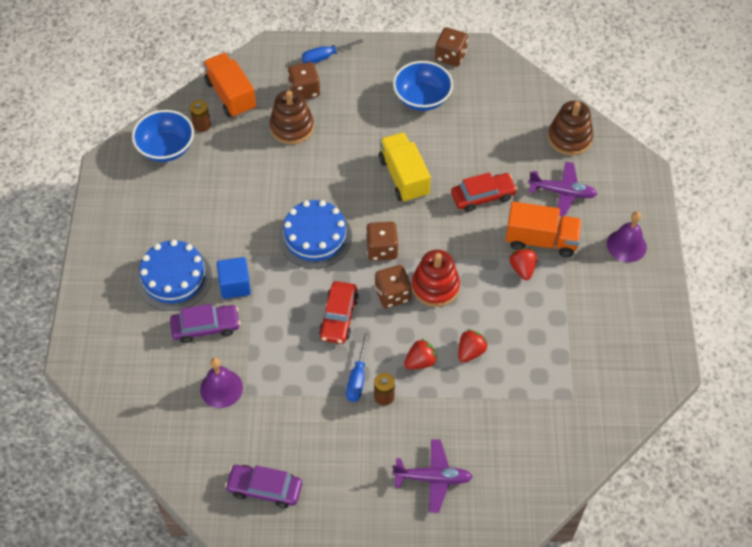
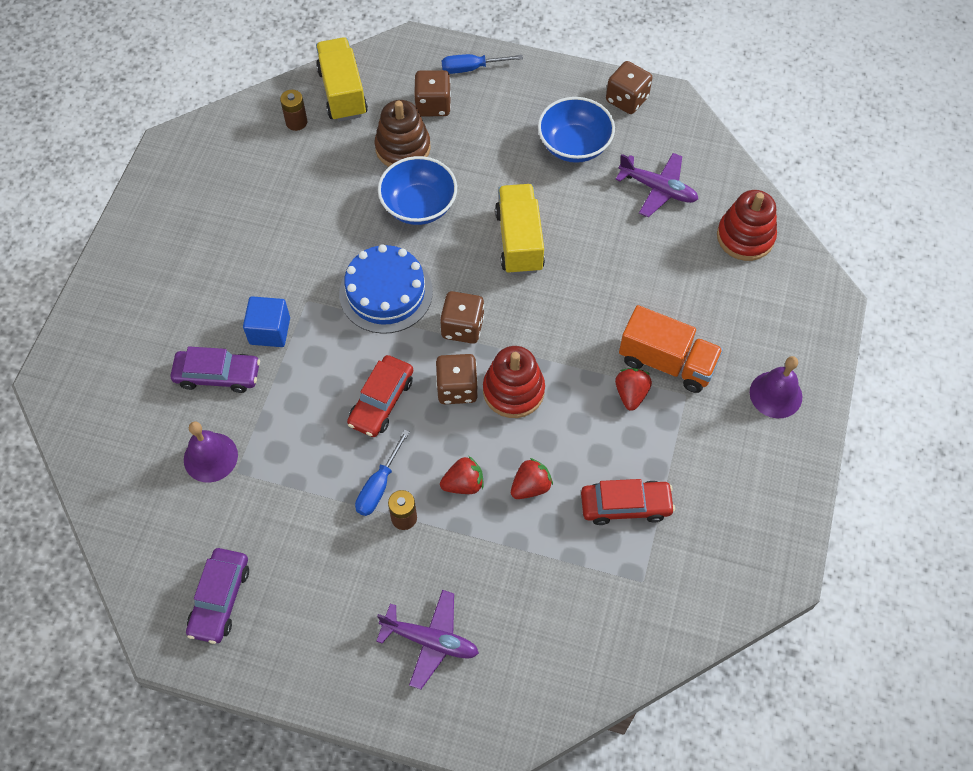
camera: 15 degrees right, 5 degrees up
(166, 148) = (245, 141): blue bowl -> blue bowl (419, 206)
(174, 278) = (201, 305): blue cake -> none
(231, 95) = (343, 92): orange truck -> yellow truck
(264, 489) = (220, 599): purple car -> purple car turned 105 degrees counterclockwise
(483, 196) = (610, 288): red car -> red car (625, 505)
(562, 192) = (714, 306): purple plane -> purple plane (658, 189)
(569, 138) = (745, 237): brown stacking toy -> red stacking toy

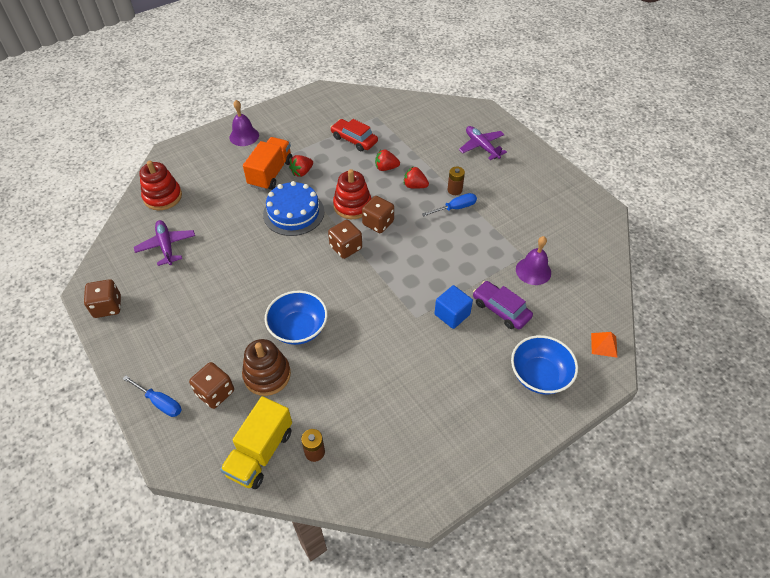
camera: 140 degrees left, 10 degrees down
(71, 412) = (604, 345): none -> orange pyramid
(220, 599) = (567, 210): purple car -> none
(381, 401) = (421, 241): red car -> none
(386, 292) = (368, 291): blue cake -> blue cake (293, 213)
(519, 241) = (268, 269): yellow truck -> none
(574, 145) = (172, 301): blue bowl -> blue bowl (539, 375)
(666, 362) = (271, 173): orange truck -> orange truck turned 45 degrees clockwise

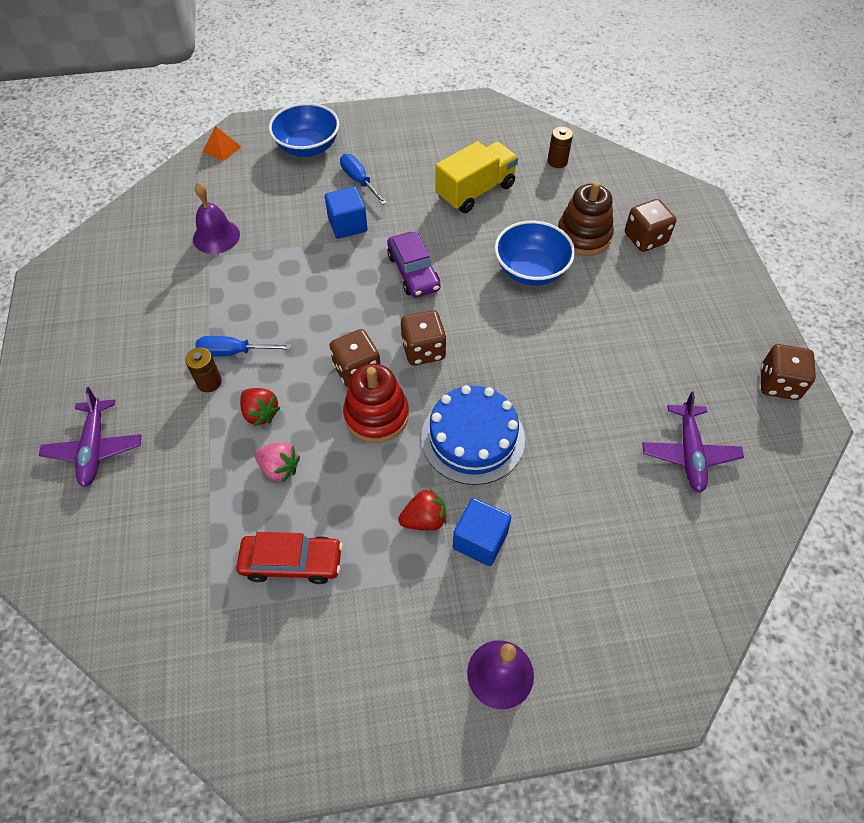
camera: 155 degrees left, 5 degrees up
(160, 402) = (708, 249): blue screwdriver -> blue screwdriver (359, 181)
(163, 197) = (689, 564): red stacking toy -> none
(260, 452) = (609, 177): yellow truck -> yellow truck (475, 191)
(271, 173) = (480, 540): orange truck -> blue cube
(354, 140) = (292, 562): red car -> red car turned 60 degrees counterclockwise
(386, 168) = (279, 468): red strawberry -> pink strawberry
(501, 309) = (291, 211): purple car -> purple car (413, 272)

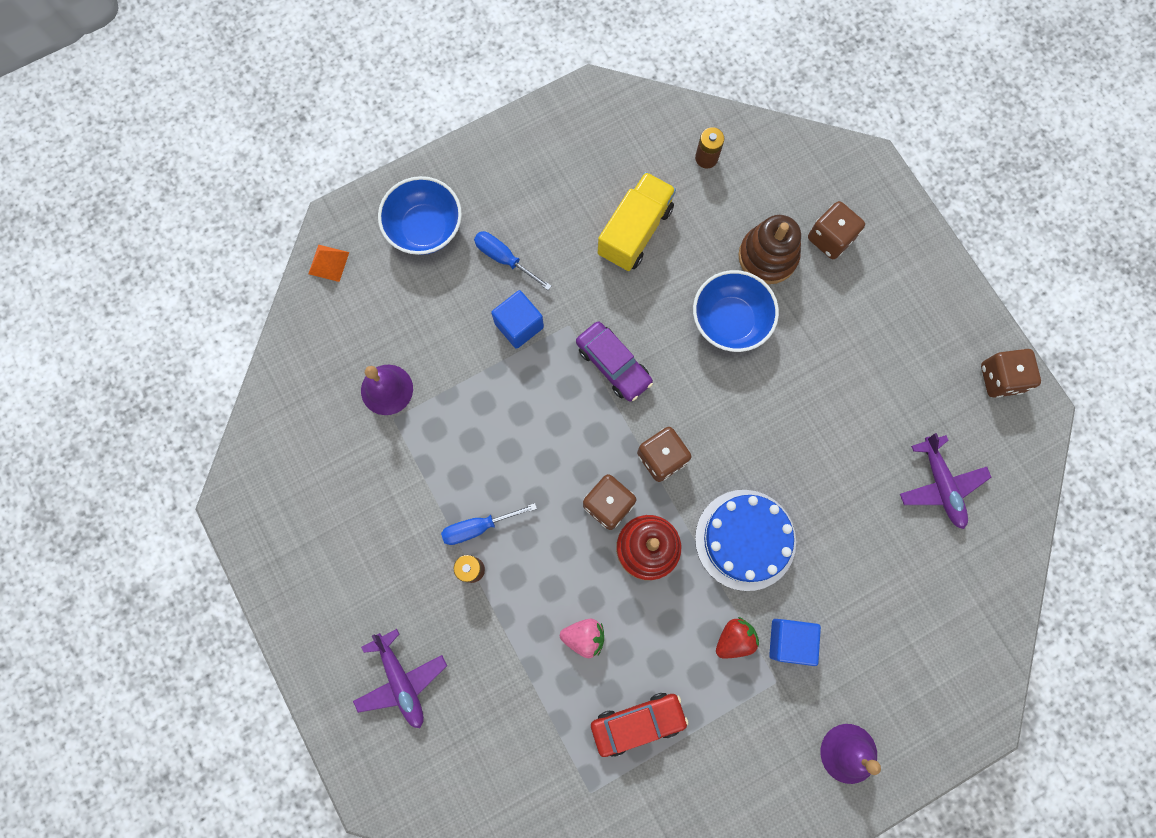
camera: 20 degrees left, 20 degrees up
(260, 413) = (538, 586): red strawberry -> none

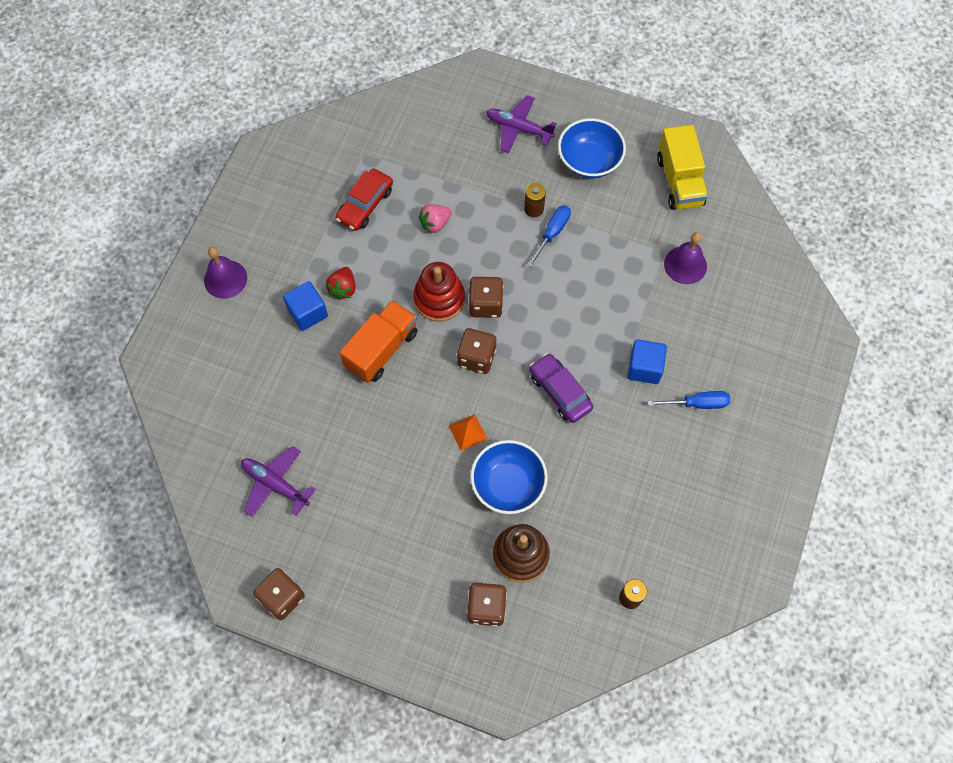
camera: 140 degrees right, 10 degrees down
(328, 263) = (803, 310): orange pyramid -> orange pyramid (468, 432)
(425, 228) = (769, 381): blue bowl -> blue bowl (589, 161)
(613, 364) = (560, 391): purple car -> purple car turned 45 degrees clockwise
(635, 231) = (629, 496): yellow truck -> yellow truck (679, 181)
(745, 539) = (381, 349): blue cake -> orange truck

